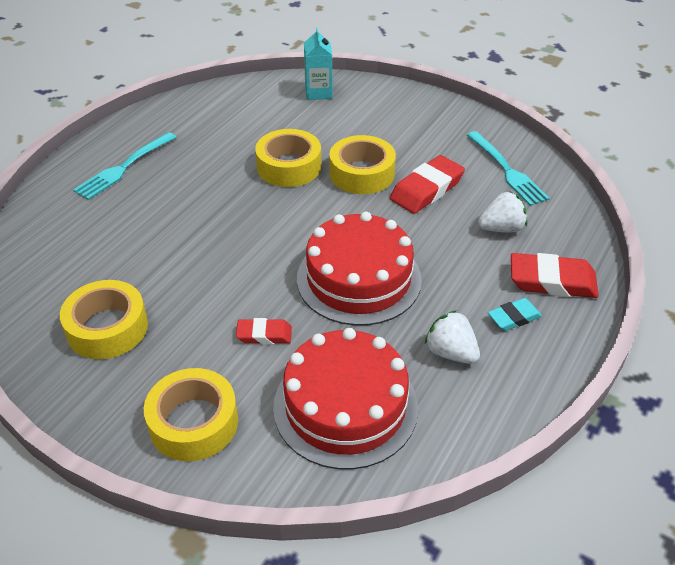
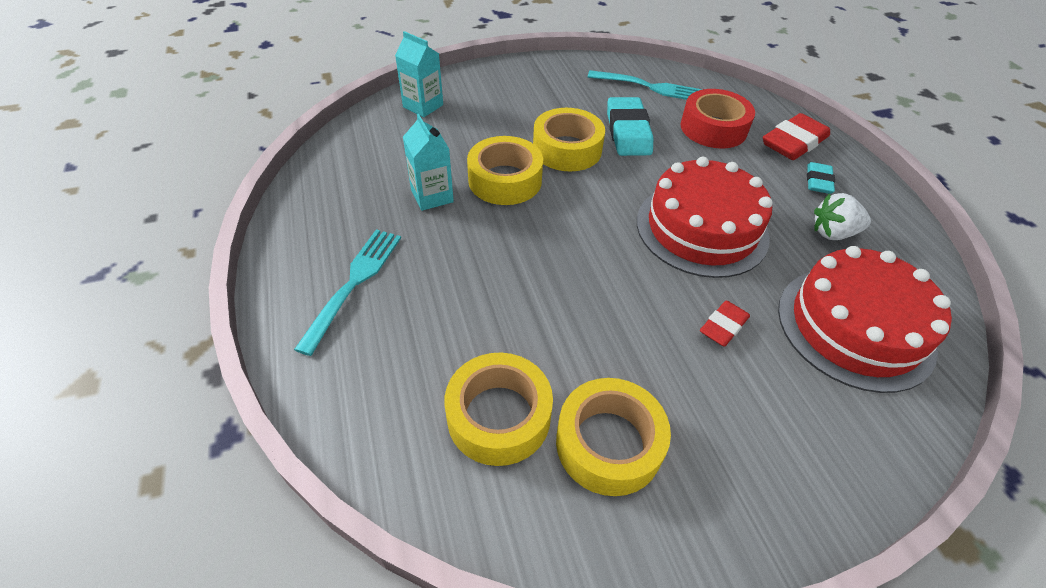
camera: 50 degrees left, 5 degrees up
(124, 167) = (353, 284): turquoise fork -> turquoise fork turned 150 degrees counterclockwise
(193, 422) = (808, 447): yellow tape -> yellow tape (499, 416)
(233, 149) = (432, 196): none -> turquoise carton
(427, 189) = (628, 132): red eraser -> turquoise eraser
(501, 228) = (713, 128): white strawberry -> red tape

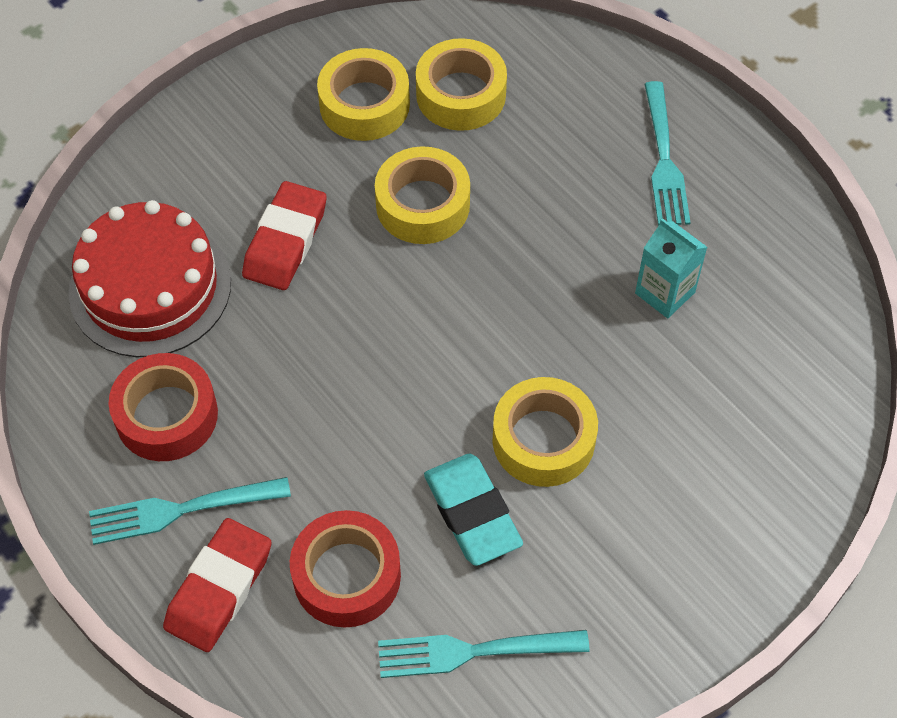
camera: 160 degrees right, 10 degrees up
(423, 106) = (792, 451): turquoise carton -> none
(505, 180) = (595, 351): yellow tape -> yellow tape (423, 205)
(701, 228) = (329, 362): red cake -> none
(723, 326) = (285, 241): red eraser -> red eraser, size x1.73
(818, 181) = (183, 509): turquoise eraser -> turquoise fork
(833, 233) = (166, 415): white strawberry -> red tape

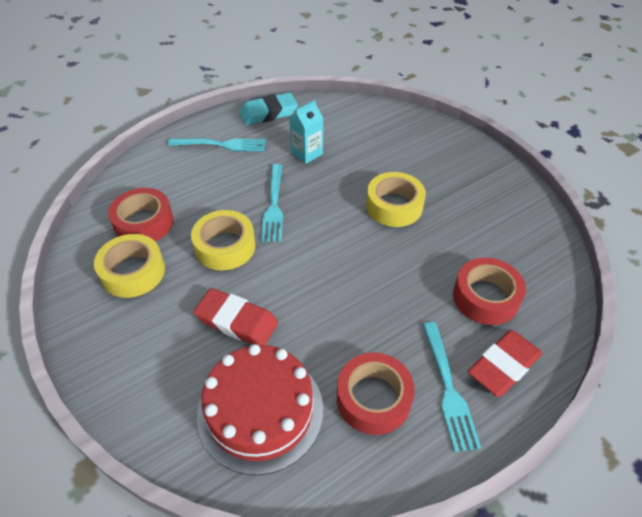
camera: 85 degrees left, 10 degrees down
(219, 588) = (503, 366): red eraser -> red eraser turned 75 degrees counterclockwise
(461, 94) = (144, 223): yellow tape -> red tape
(472, 513) = (440, 238): turquoise eraser -> turquoise eraser (268, 113)
(475, 651) = (522, 243): turquoise fork -> turquoise fork (273, 205)

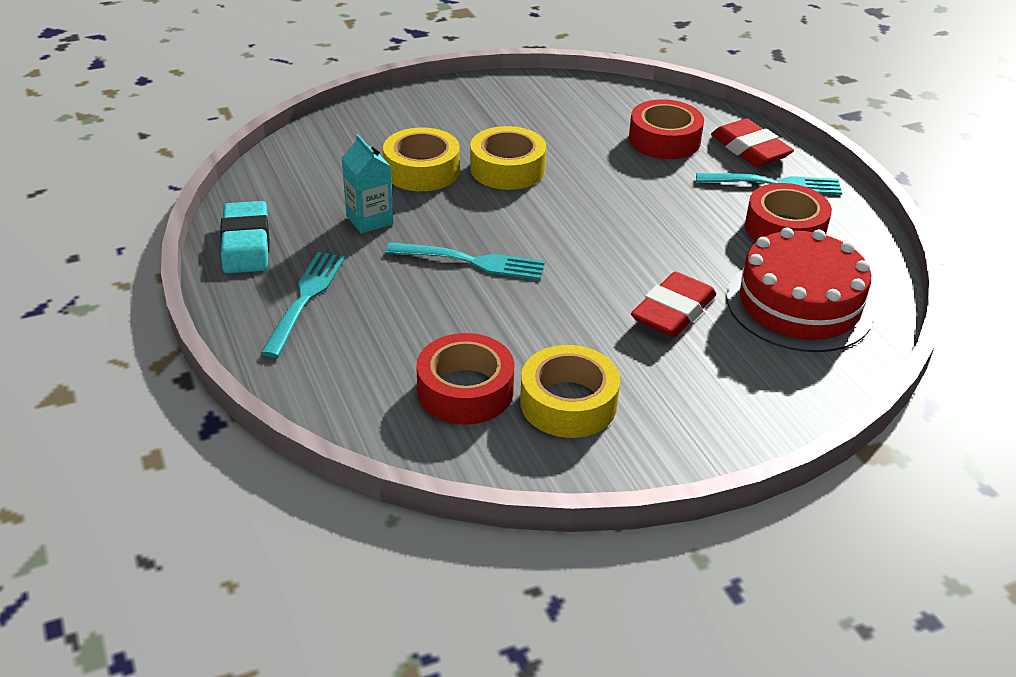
camera: 80 degrees left, 10 degrees down
(225, 246) = (540, 312): yellow tape -> yellow tape (422, 170)

